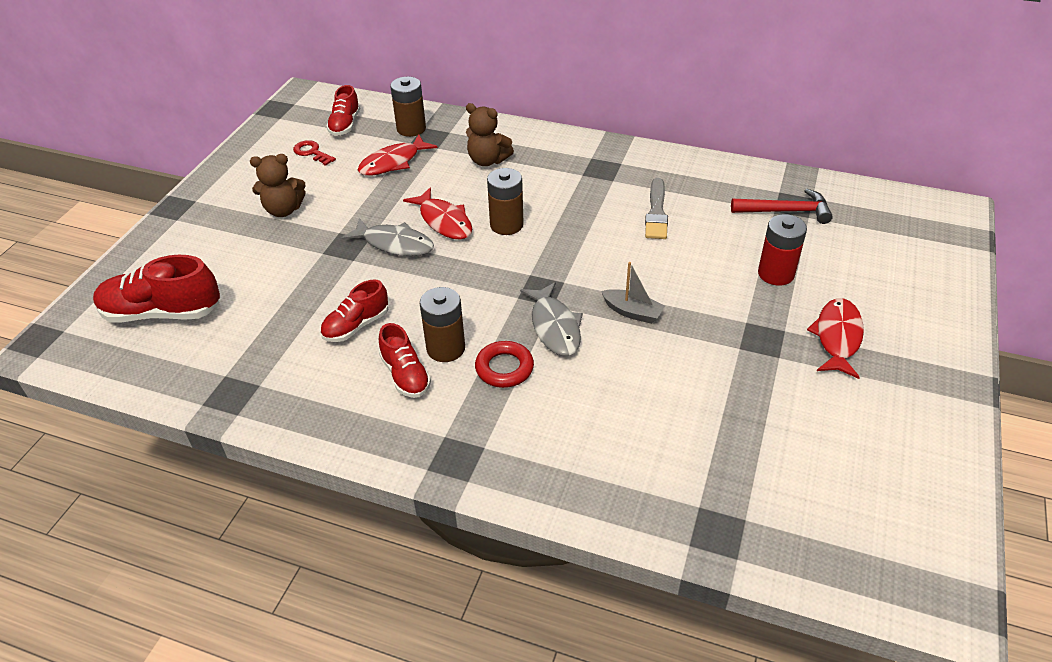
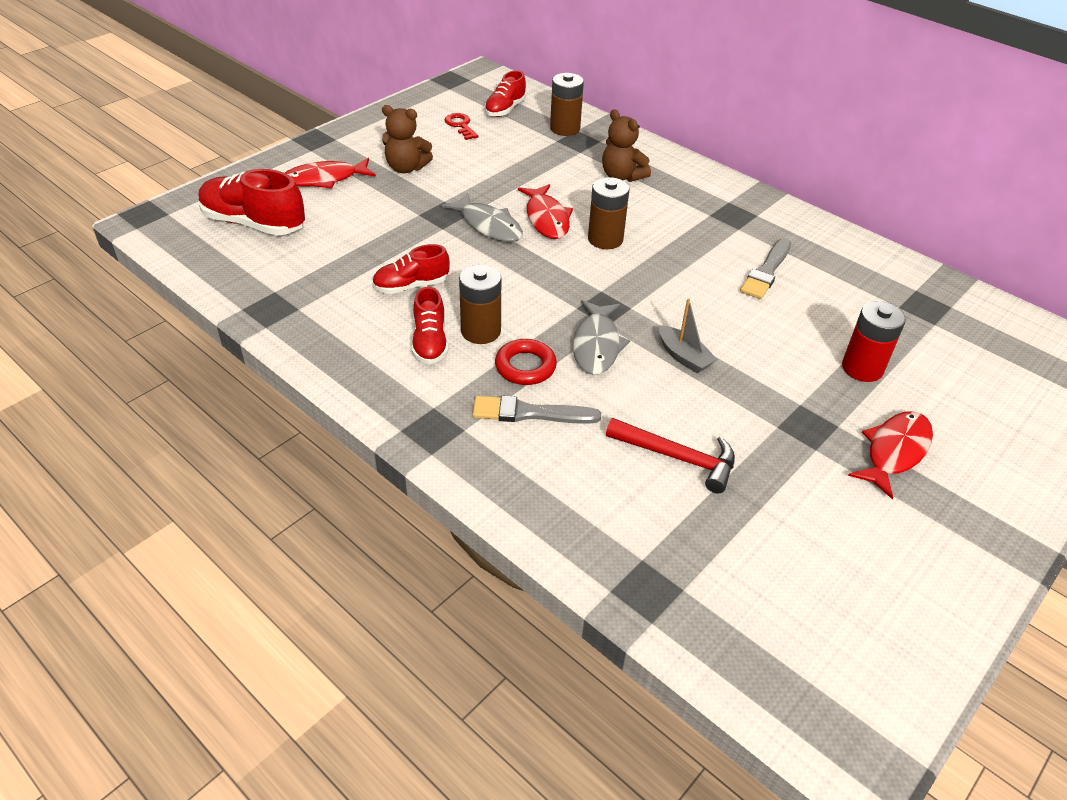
camera: 20 degrees right, 0 degrees up
(393, 162) = (530, 154): red fish -> red fish (325, 179)
(532, 410) = (529, 413): none -> grey brush
(786, 211) = (912, 311): red hammer -> red hammer (678, 458)

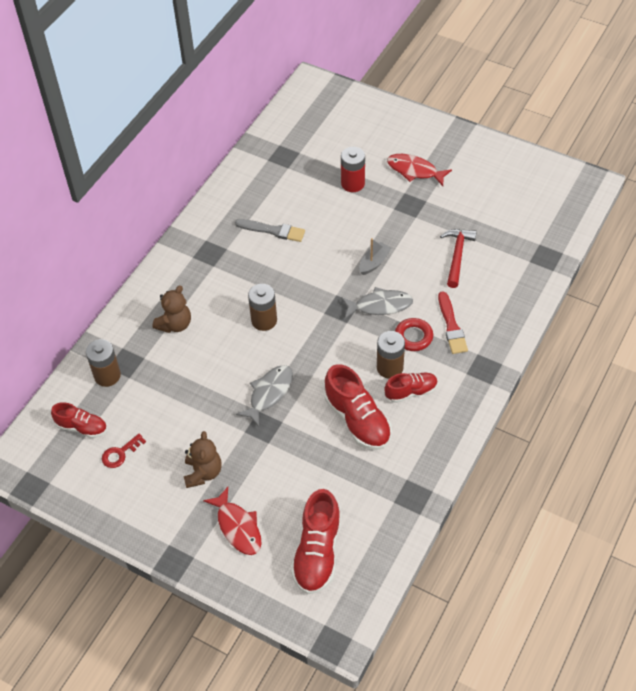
camera: 100 degrees left, 10 degrees up
(411, 286) = (357, 420): red shoe -> red shoe, size x1.64
(529, 413) = (451, 326): grey brush -> red brush
(546, 219) = (249, 360): red fish -> none

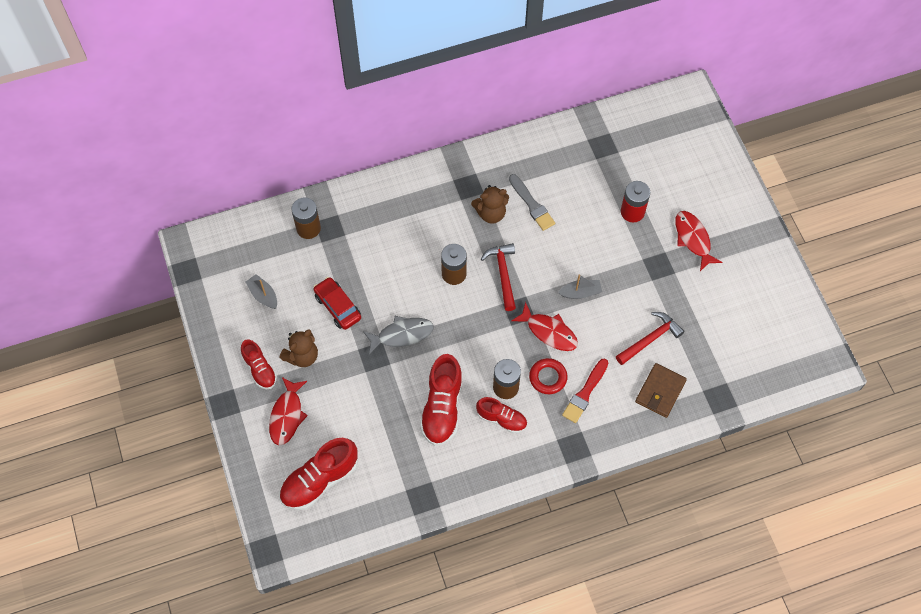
camera: 40 degrees right, 10 degrees up
(82, 427) = (257, 254): red shoe -> red shoe (260, 369)
(120, 453) = (263, 295): red key -> grey boat
(175, 324) = (390, 225): brown teddy bear -> brown teddy bear (491, 213)
(194, 414) = (338, 307): none -> red car
(302, 292) = (503, 274): none -> red hammer
(380, 305) = (549, 332): grey fish -> red fish
(502, 284) = (660, 391): none -> brown wallet

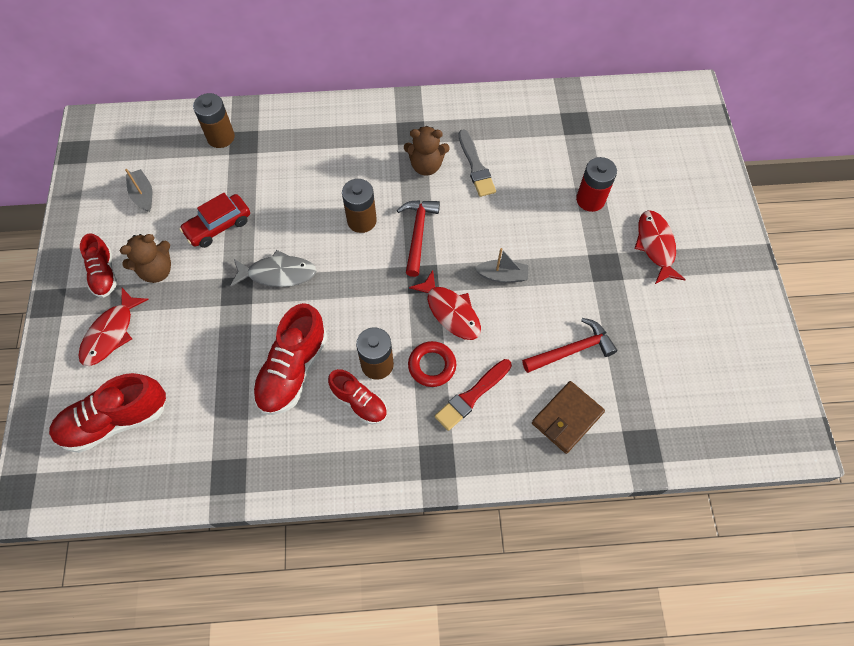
camera: 15 degrees right, 0 degrees up
(338, 307) = (218, 226): red car -> red car turned 105 degrees counterclockwise

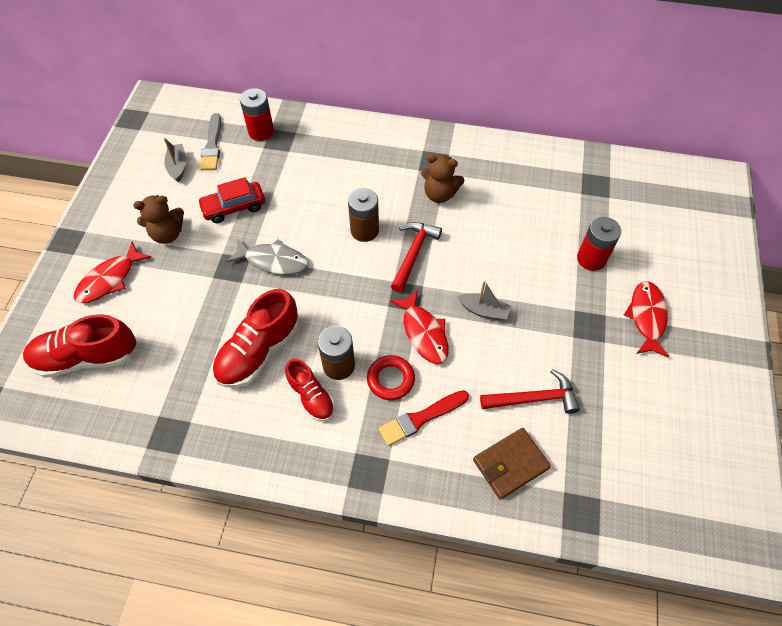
camera: 15 degrees right, 5 degrees down
(104, 273) = (121, 226): red shoe -> none
(221, 137) = (261, 132): brown battery -> red battery
(476, 166) = (487, 205): grey brush -> grey brush (212, 145)

